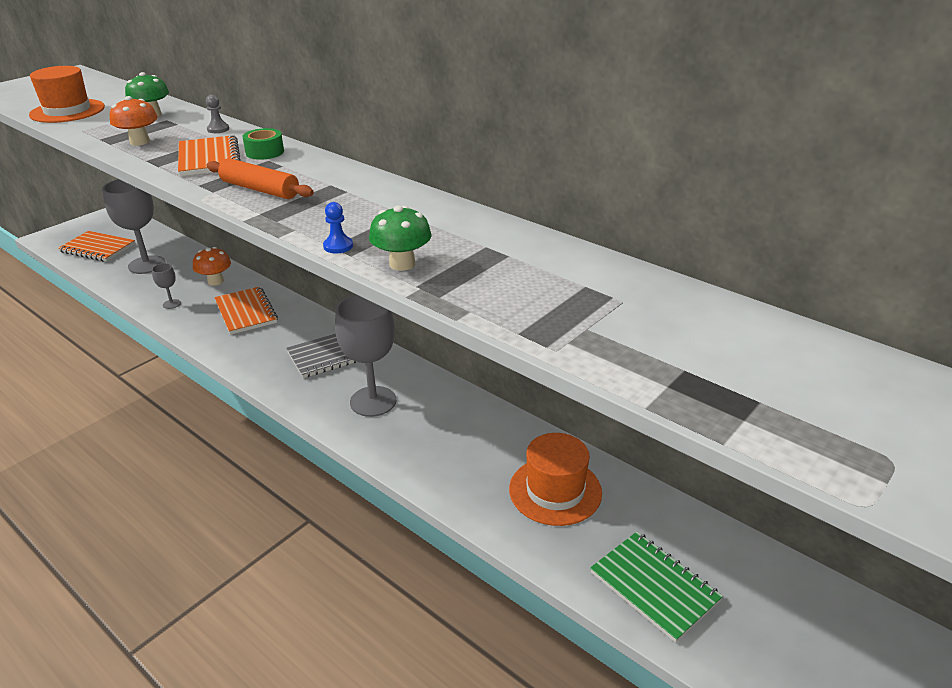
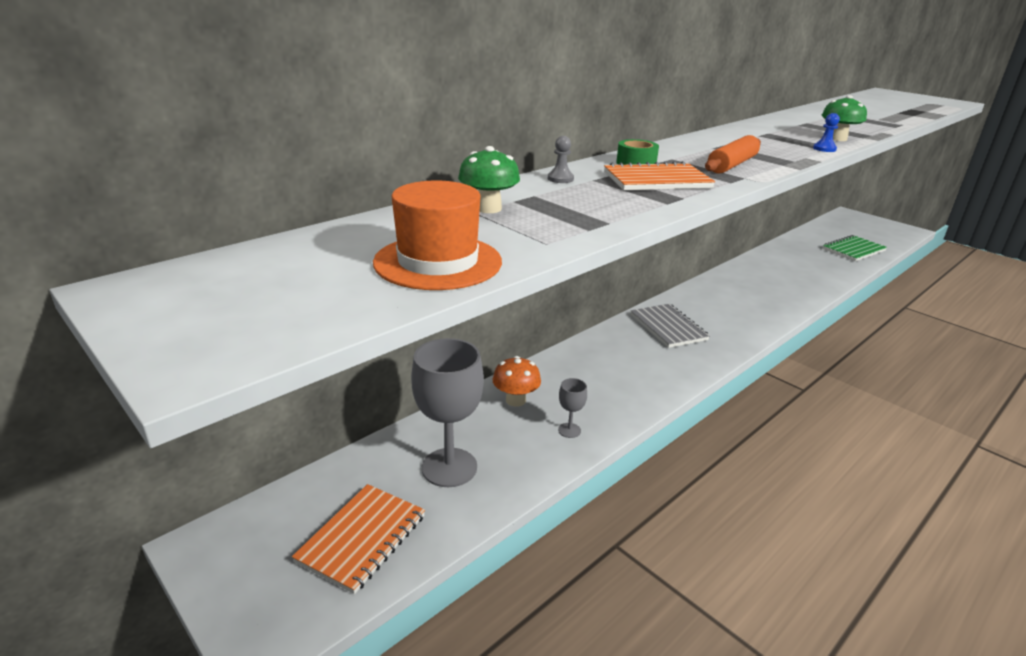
camera: 85 degrees left, 5 degrees down
(140, 142) = (602, 209): orange mushroom -> none
(246, 312) = (592, 375): orange notebook -> none
(373, 401) = (730, 311): grey goblet -> none
(555, 491) = (797, 263): orange hat -> none

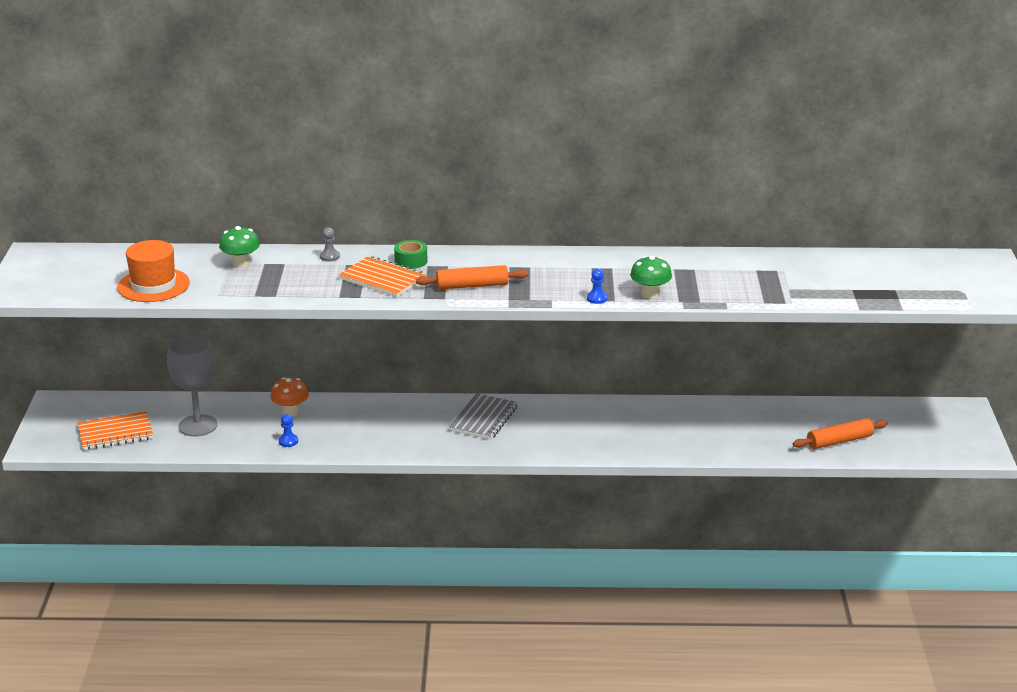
camera: 45 degrees right, 0 degrees up
(569, 430) = (288, 441): grey goblet -> blue pawn
(853, 250) = (839, 441): green notebook -> orange rolling pin

